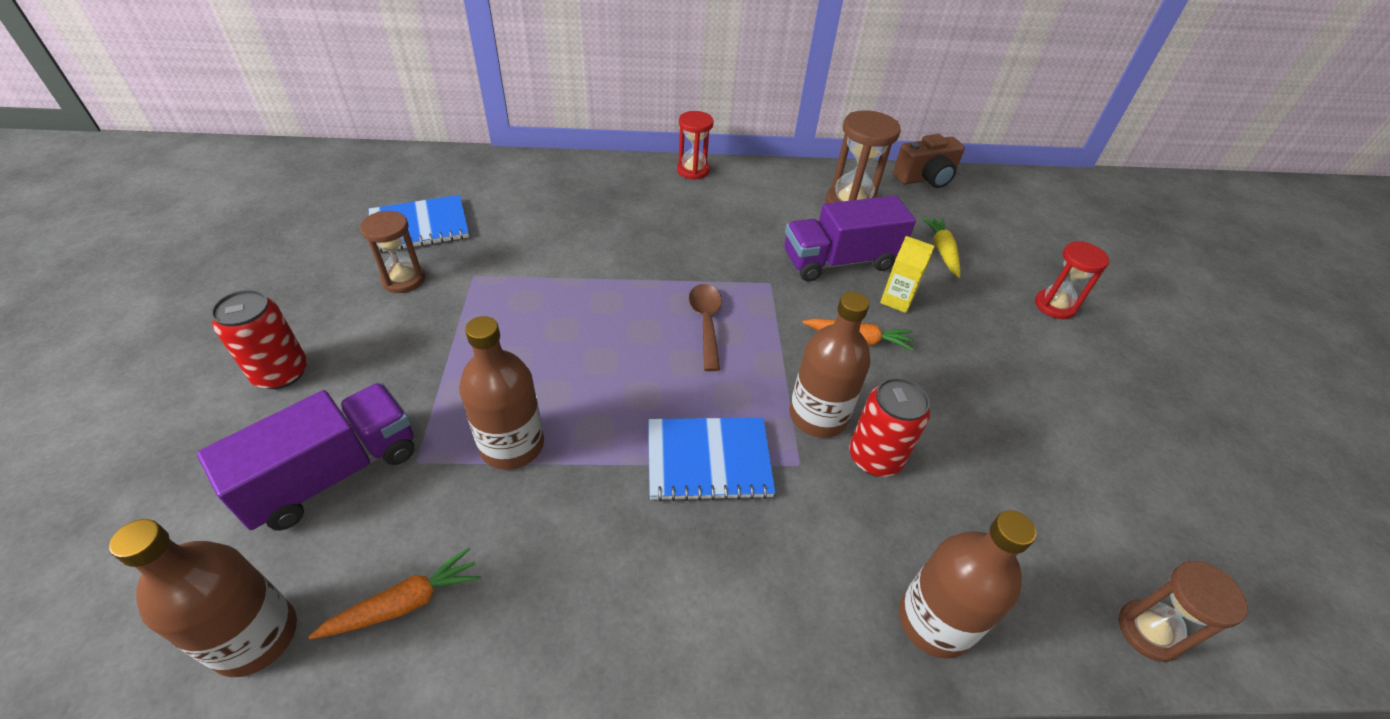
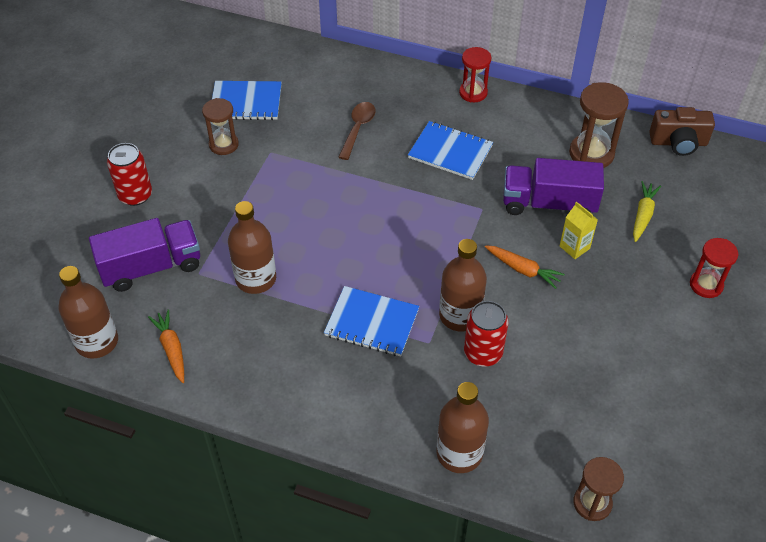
camera: 25 degrees right, 5 degrees up
(405, 603) = (172, 349): orange carrot -> orange carrot turned 105 degrees counterclockwise
(700, 231) = (450, 152): none -> blue notebook
(706, 323) = (417, 229): brown spoon -> brown spoon (358, 129)

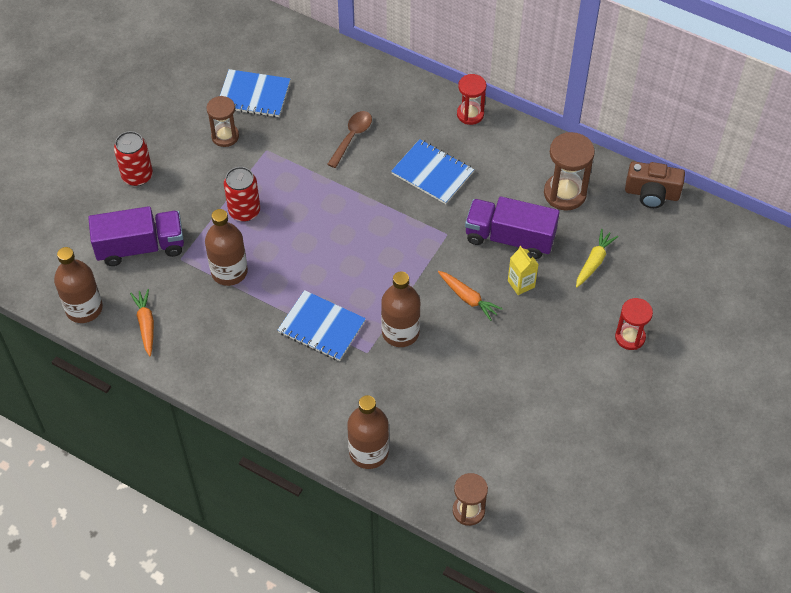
camera: 10 degrees right, 5 degrees up
(483, 353) = (411, 369): red can -> red can (244, 211)

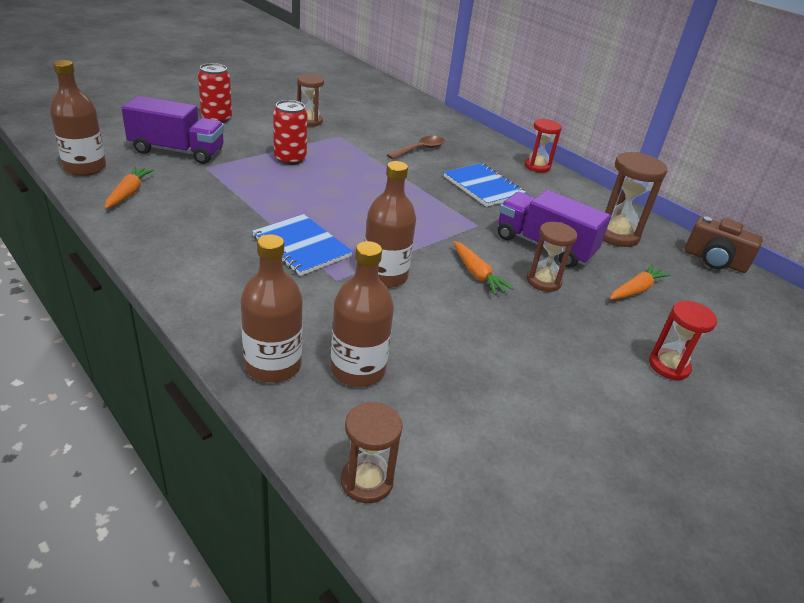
camera: 15 degrees right, 20 degrees down
(229, 271) = (242, 186): brown bottle -> brown bottle (358, 370)
(254, 95) = (351, 110): blue notebook -> none
(521, 284) = (543, 281): yellow carton -> brown hourglass
(594, 262) = (636, 290): yellow carrot -> orange carrot

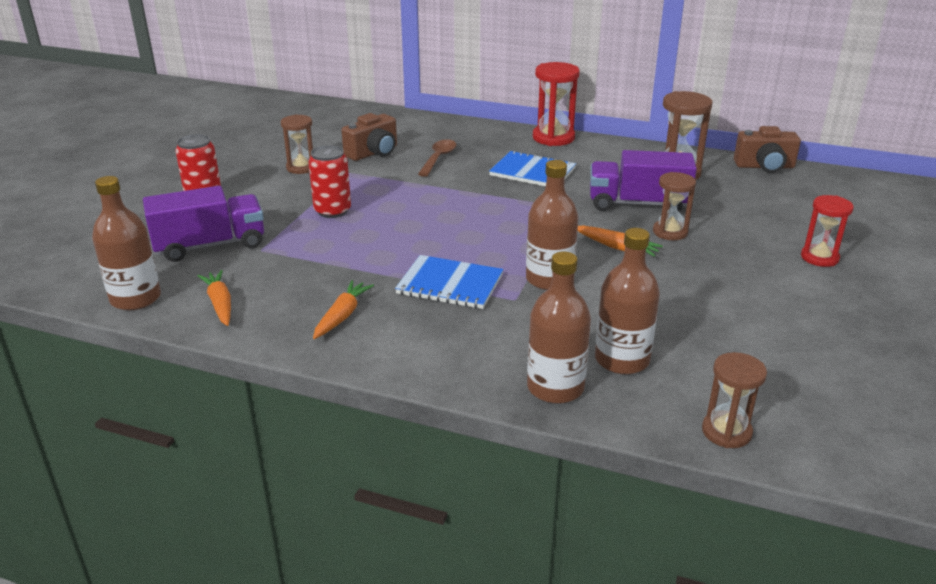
camera: 25 degrees left, 5 degrees down
(375, 128) = (373, 153): none -> brown camera
(537, 166) = (553, 138): red hourglass -> red hourglass, size x1.51
(636, 290) = (739, 211): orange carrot -> orange carrot (342, 316)

